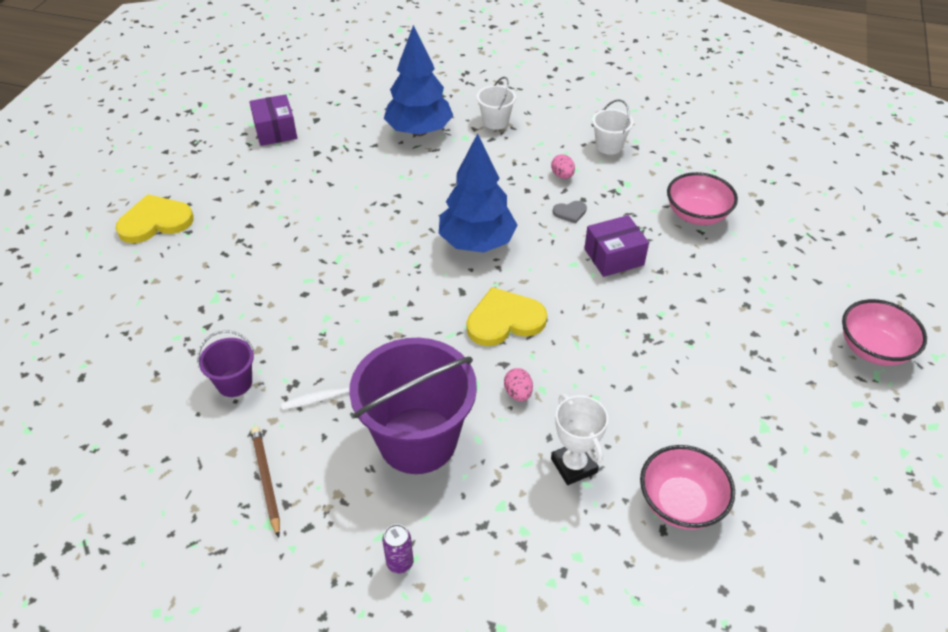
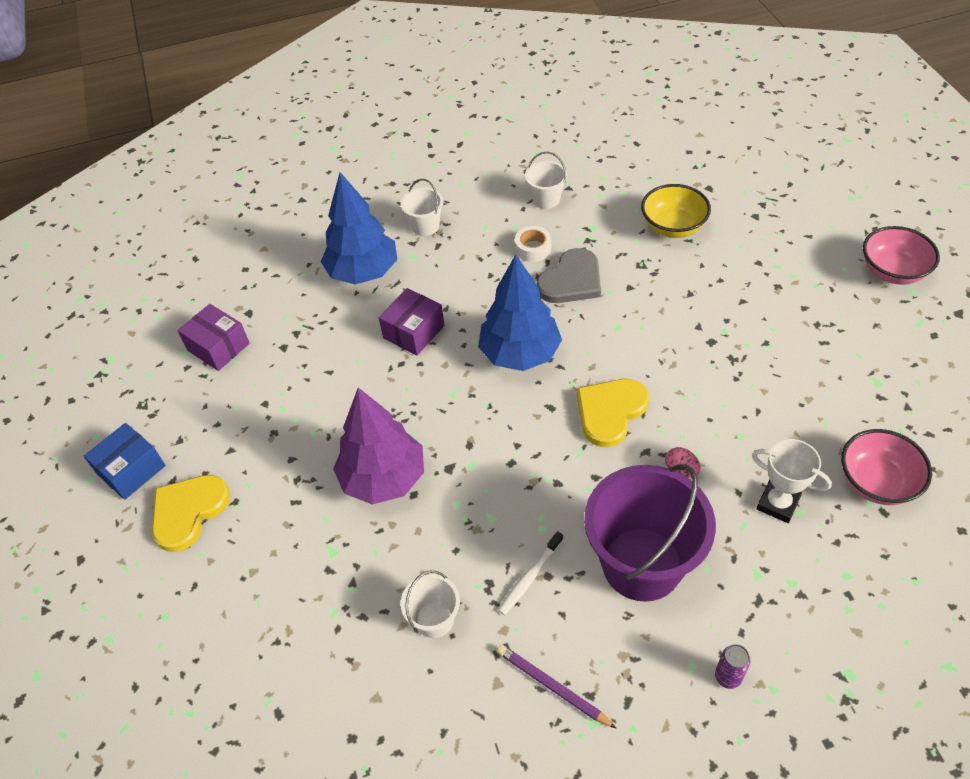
camera: 30 degrees left, 5 degrees up
(149, 177) = (131, 470): none -> blue box
(234, 383) = (434, 619): purple bucket -> white bucket
(266, 480) = (552, 686): brown pencil -> purple pencil
(295, 271) = (383, 478): none -> purple tree
(562, 175) = (533, 248): pink egg -> white tape
(570, 212) = (571, 280): grey heart -> grey heart, size x2.09
(614, 257) = (643, 302): purple box -> purple box (414, 332)
(696, 215) = (673, 227): pink bowl -> yellow bowl

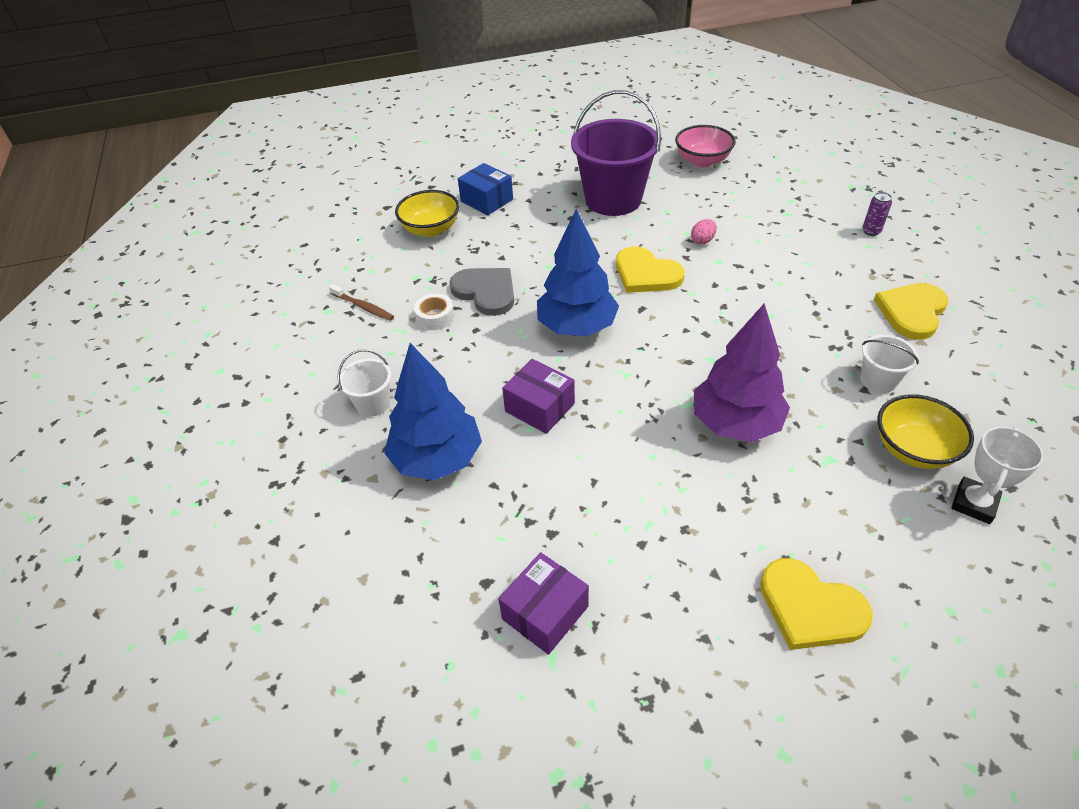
camera: 90 degrees left, 5 degrees down
(131, 470) = (759, 694): blue box -> blue box (487, 200)
(336, 631) = (913, 449): none -> yellow bowl
(530, 577) = (820, 323): white toothbrush -> none
(546, 199) = (363, 307): white bucket -> brown toothbrush
(552, 686) = (911, 312): purple pencil -> yellow heart
(642, 564) = (792, 264): purple bucket -> purple bucket (613, 199)
(778, 503) = (726, 200): white trophy -> white trophy (974, 503)
(892, 271) = (509, 134): pink bowl -> none

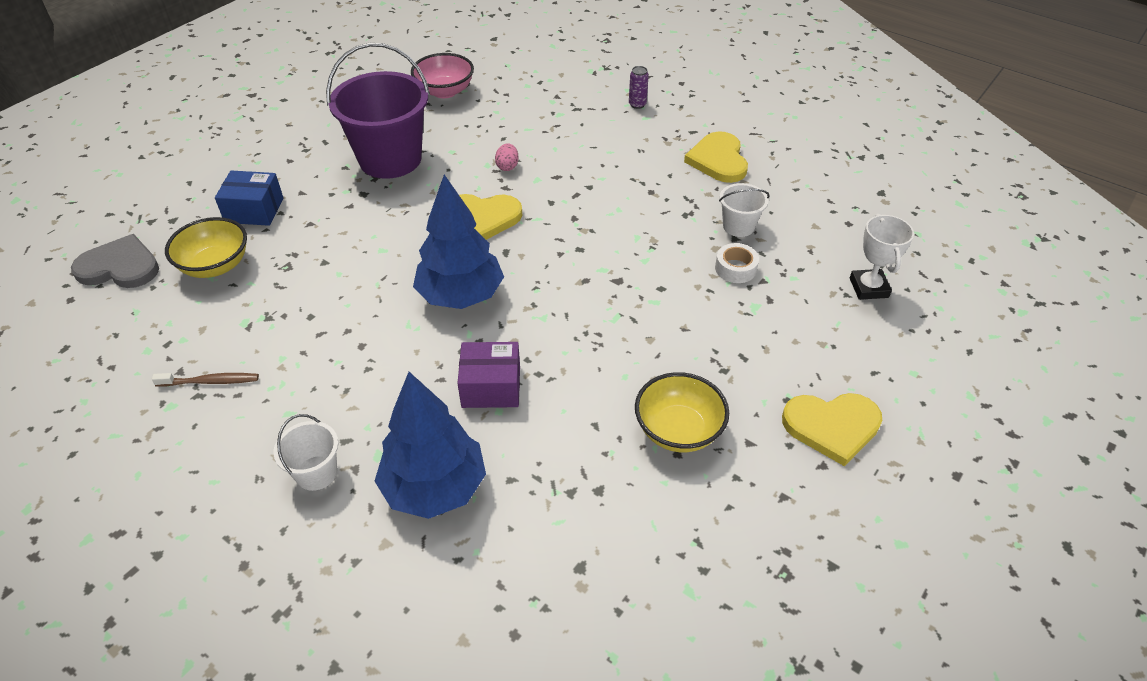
camera: 40 degrees left, 0 degrees up
(435, 317) = (305, 353): white tape -> white tape (735, 268)
(486, 292) = (338, 304): grey heart -> grey heart (120, 267)
(545, 612) = (651, 558): purple box -> none
(735, 423) = (666, 314): purple tree -> none
(913, 449) = (802, 268): yellow bowl -> yellow bowl (678, 430)

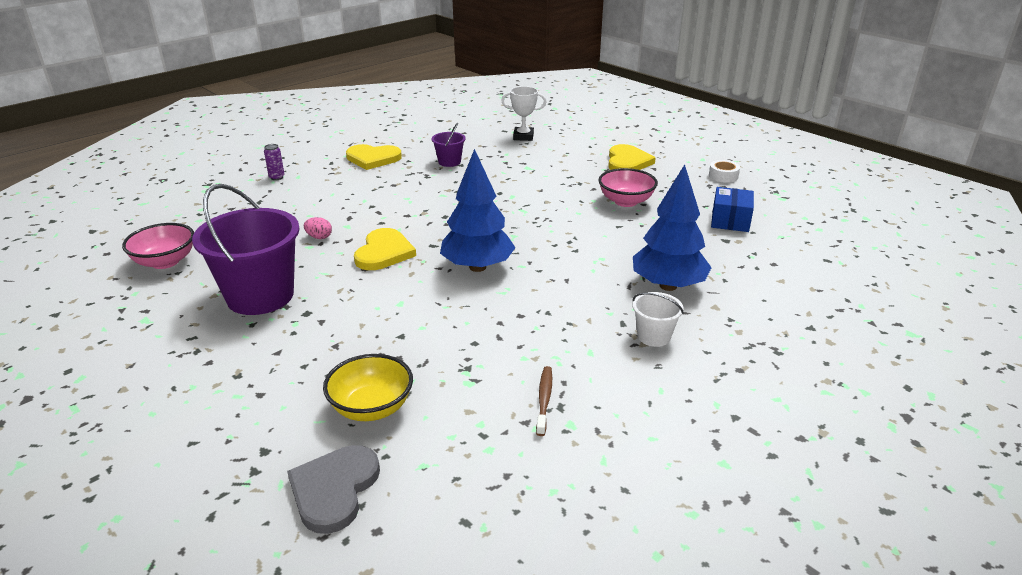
camera: 80 degrees left, 15 degrees down
(254, 210) = (288, 384): blue box -> blue box (730, 221)
(491, 387) = (578, 260): purple box -> none
(678, 430) = (626, 201): yellow bowl -> pink bowl
(735, 268) = (490, 168): white tape -> white tape (723, 176)
(738, 226) = (449, 162): white bucket -> purple bucket

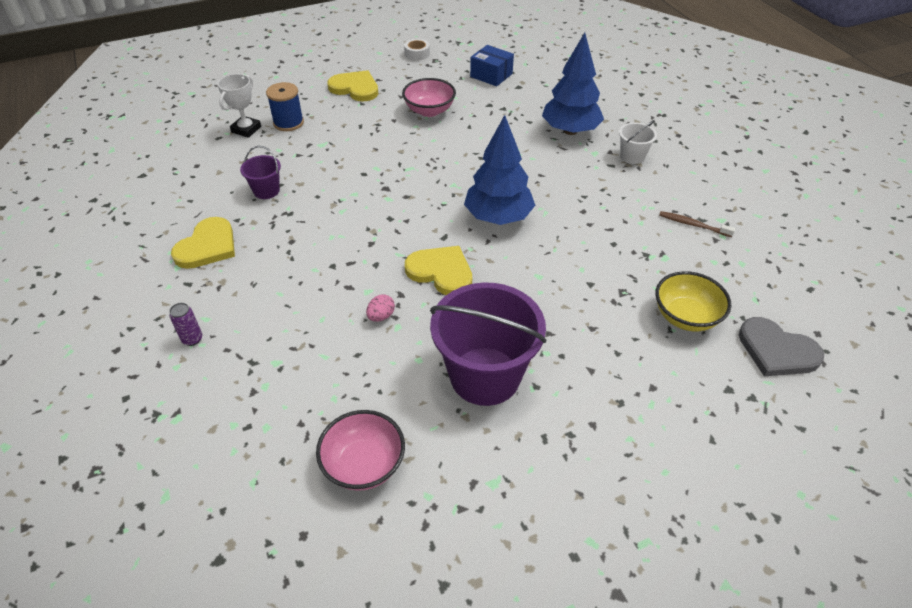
camera: 70 degrees left, 15 degrees up
(547, 149) = (288, 123): none -> blue spool

